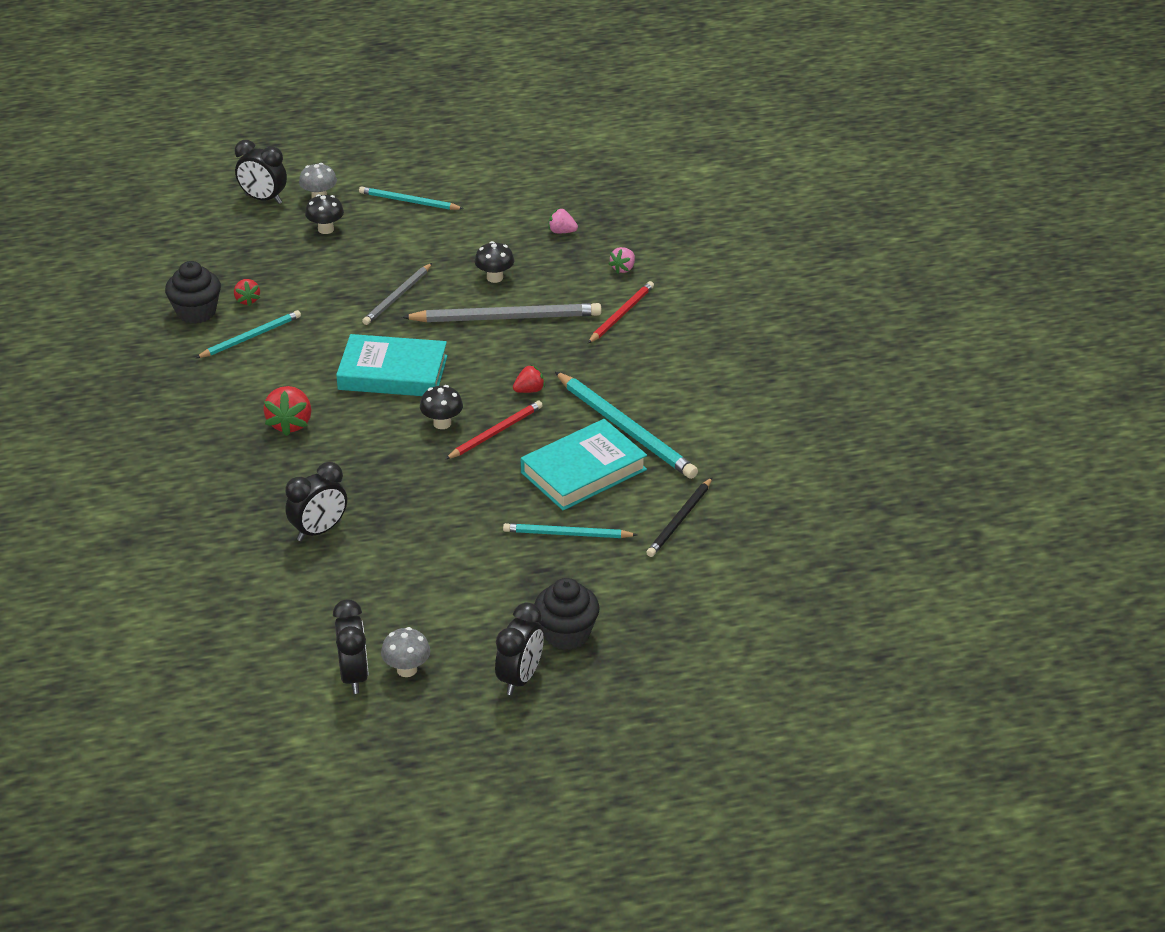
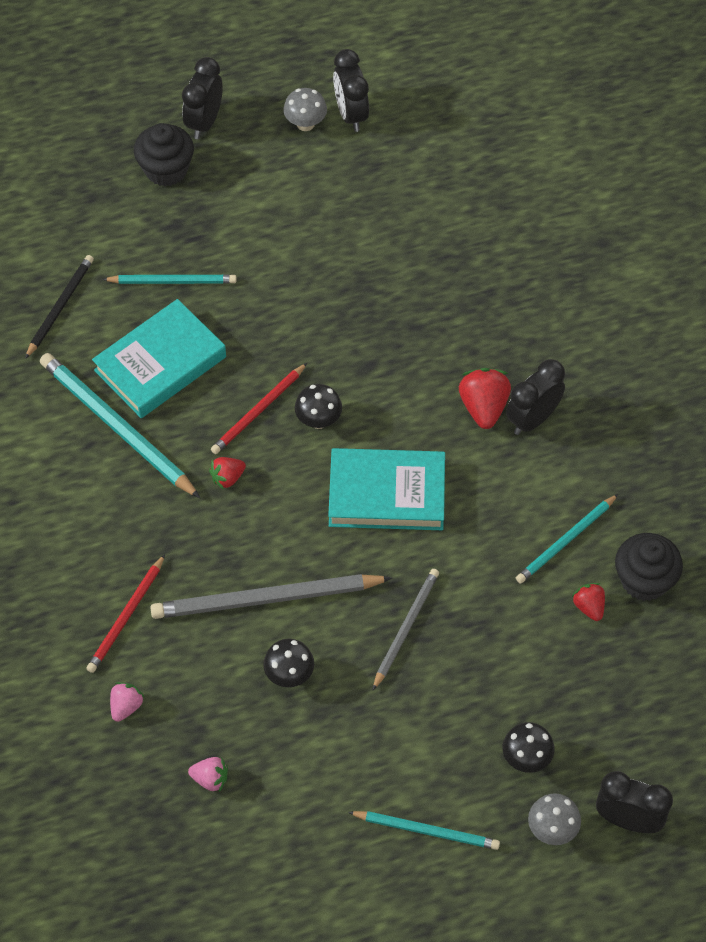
camera: 175 degrees right, 20 degrees up
(319, 531) = (418, 268): black clock -> black clock (532, 419)

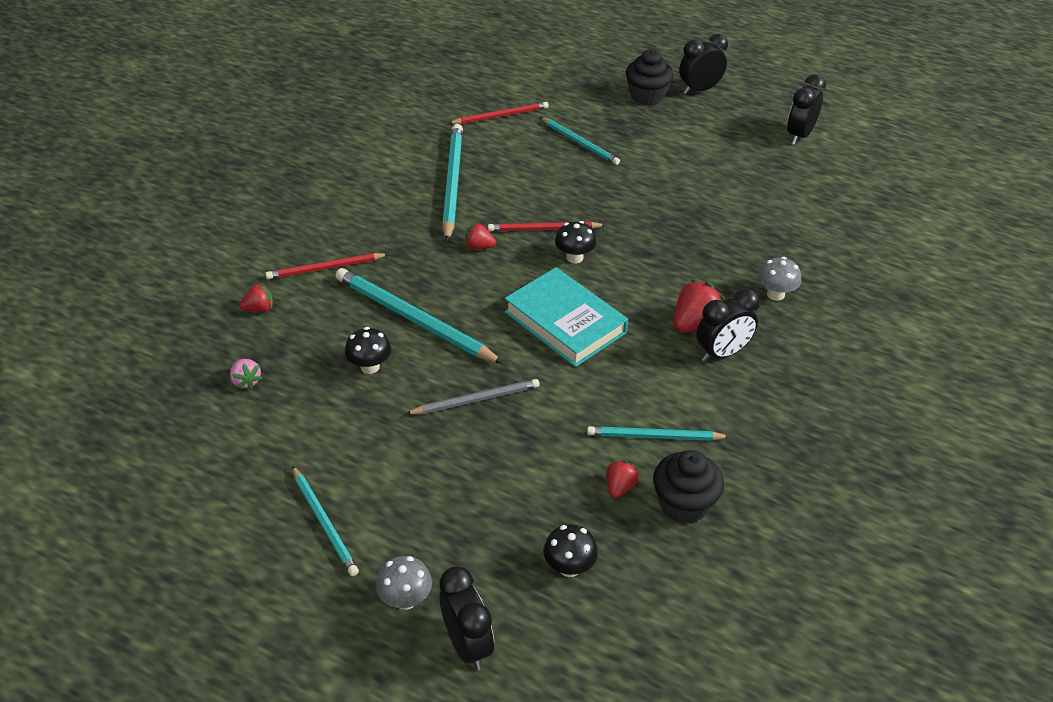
camera: 45 degrees right, 15 degrees down
(60, 307) = (501, 116): black pencil -> red pencil
(126, 706) = (259, 309): pink strawberry -> red strawberry
(160, 363) = (518, 172): turquoise book -> none
(266, 599) = (413, 319): grey pencil -> turquoise pencil
(305, 124) = (763, 124): grey mushroom -> grey mushroom (775, 294)
(526, 758) = (449, 539): black mushroom -> black mushroom (569, 567)
(532, 419) = (722, 353): black clock -> black clock turned 150 degrees clockwise

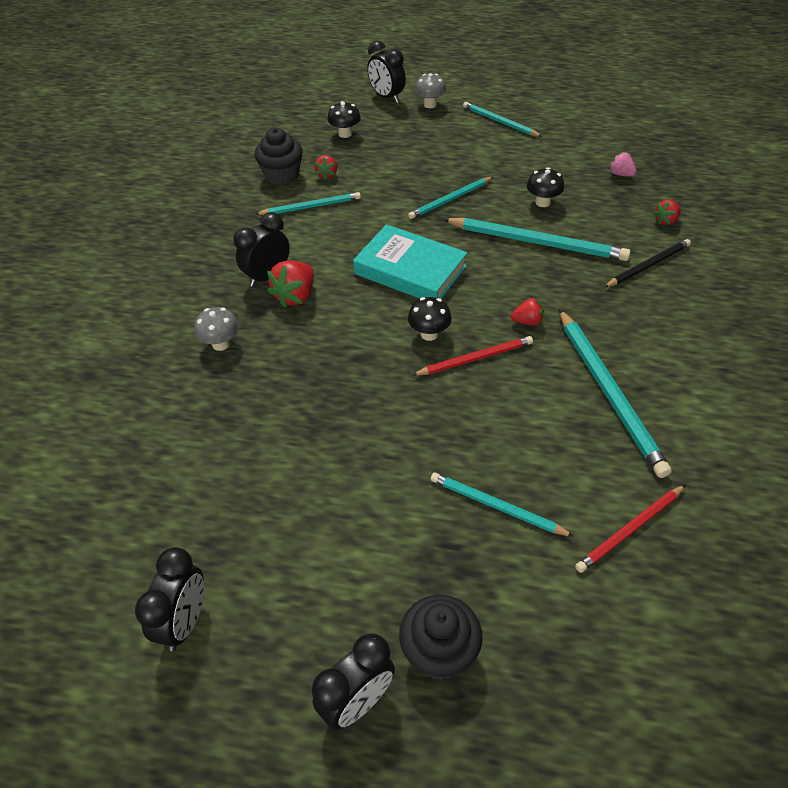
camera: 165 degrees right, 5 degrees up
(325, 268) = (648, 265): red pencil -> black pencil
(476, 400) = (450, 200): grey pencil -> turquoise pencil

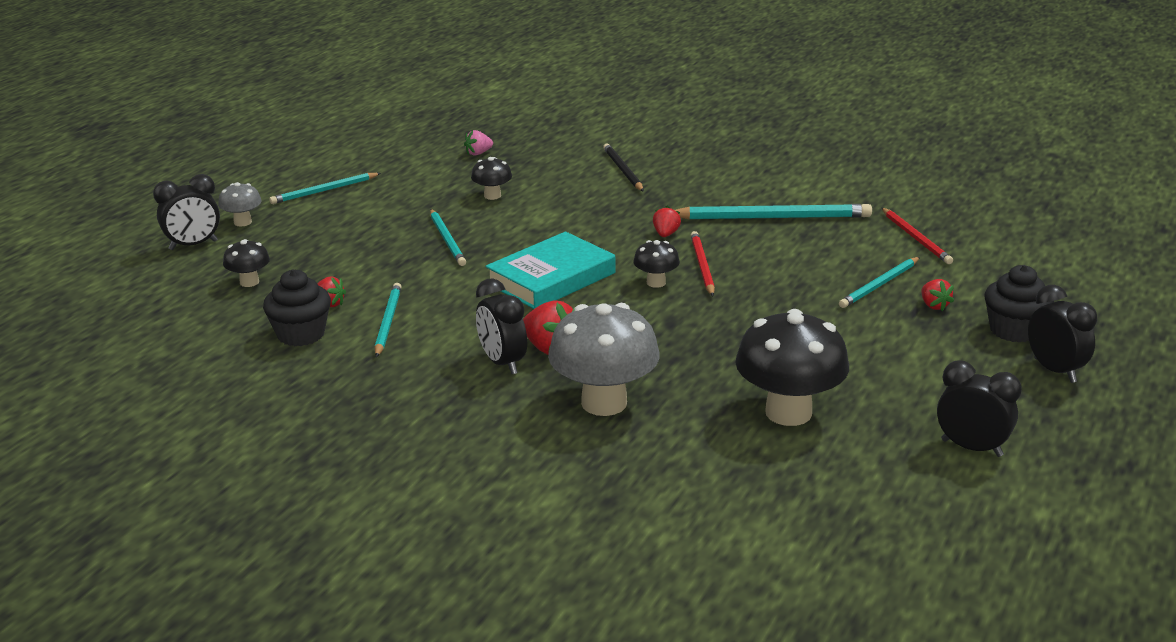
camera: 75 degrees left, 20 degrees down
(221, 344) = (604, 403): grey mushroom -> grey mushroom, size x2.06
(226, 464) = (788, 412): none -> black mushroom
(537, 242) = (554, 210): turquoise pencil -> none
(666, 221) = (566, 150): red strawberry -> red strawberry (934, 305)

